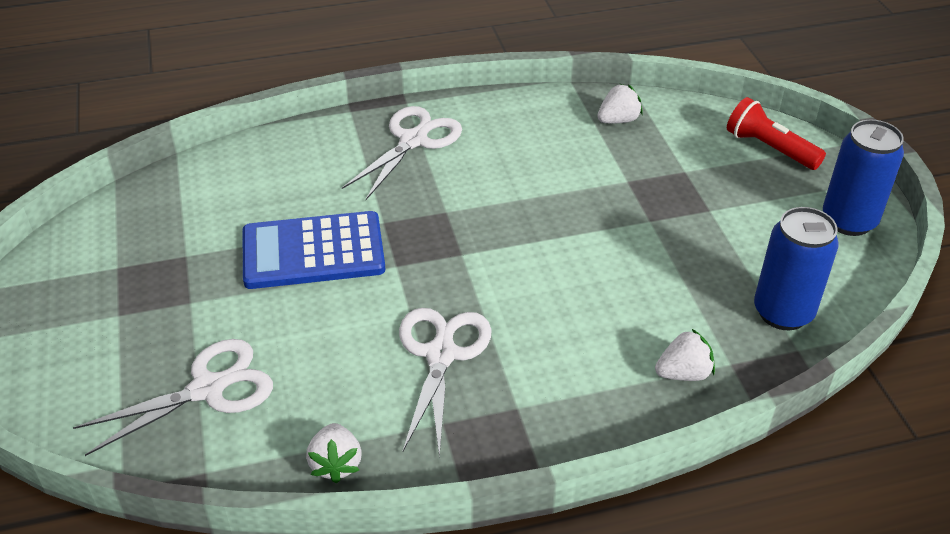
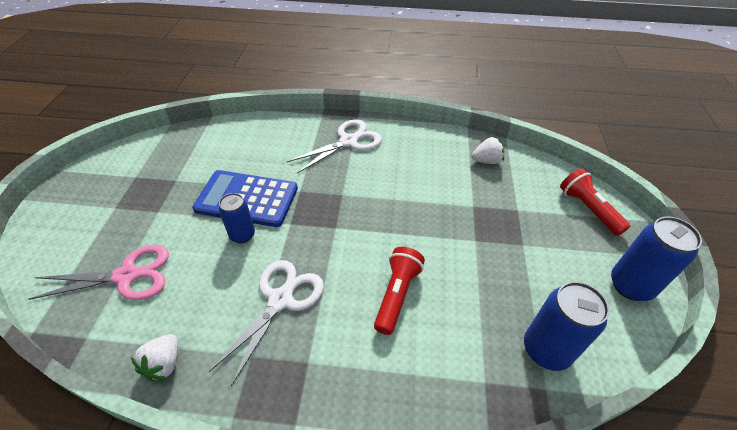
camera: 20 degrees right, 5 degrees up
(207, 389) = (127, 276): white scissors -> pink scissors
(338, 297) = (242, 235): none -> blue can
(584, 306) = (397, 294): none -> red flashlight
(683, 373) = (444, 378): white strawberry -> none

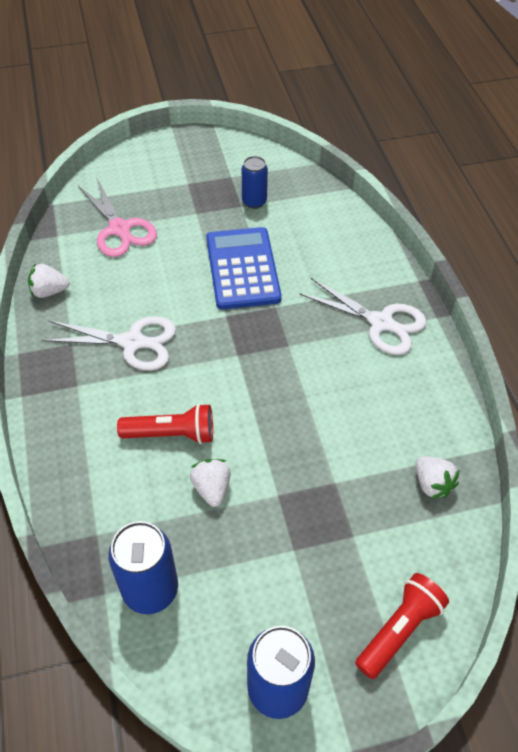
camera: 70 degrees right, 5 degrees up
(242, 235) = (195, 285): blue can -> blue can (254, 202)
(459, 280) = (212, 488): none -> white strawberry

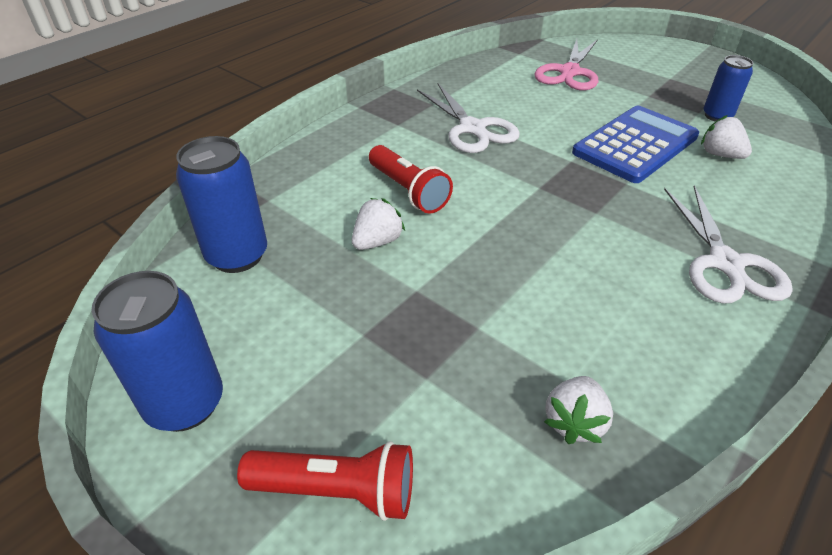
camera: 55 degrees right, 10 degrees down
(49, 291) = (465, 73): white strawberry -> white strawberry (720, 155)

